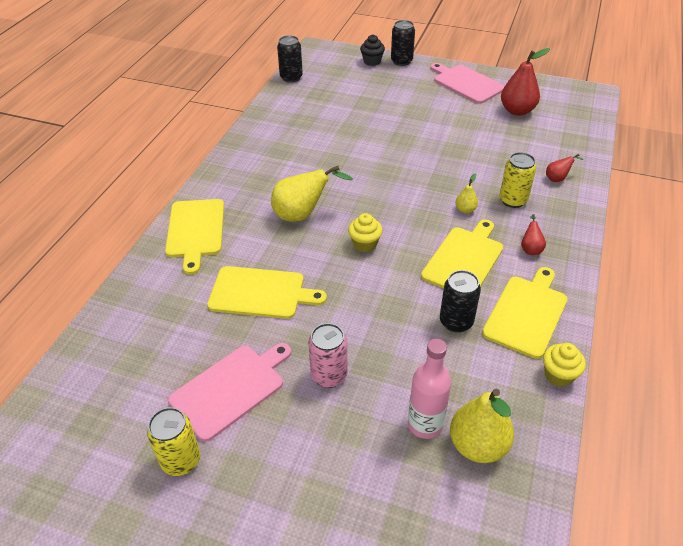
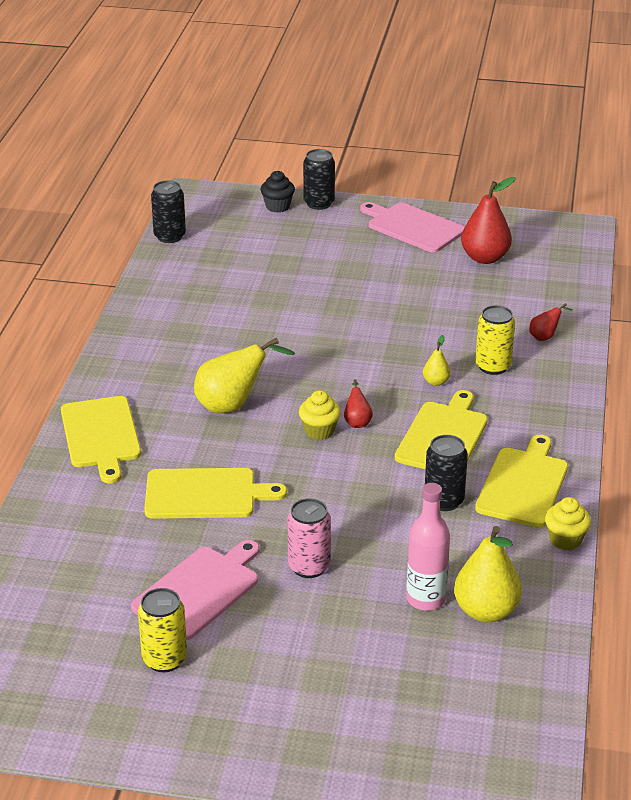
camera: 10 degrees left, 10 degrees down
(530, 248) = (520, 417): red pear -> red pear (357, 421)

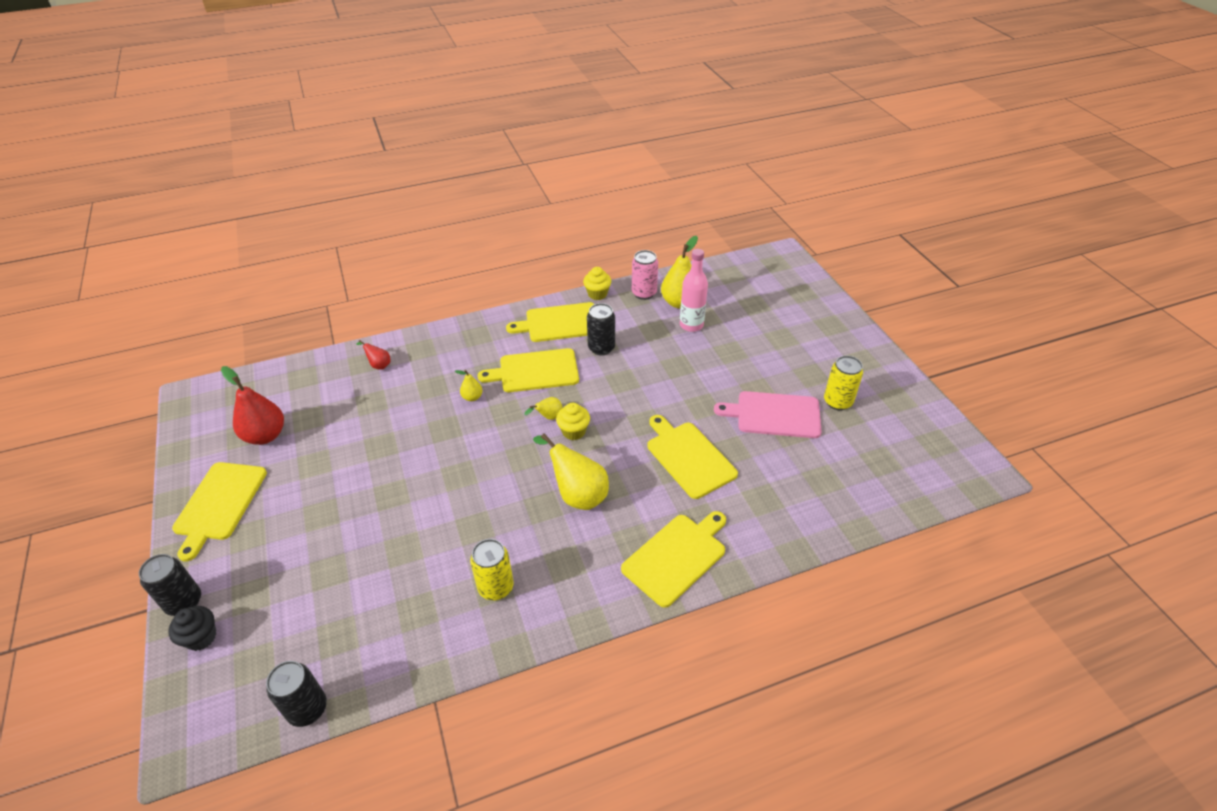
camera: 120 degrees left, 10 degrees up
(309, 567) = (709, 378): pink can -> pink can (644, 293)
(357, 421) = (548, 417): red pear -> yellow pear
(413, 227) = (219, 504): pink cutting board -> yellow cutting board
(493, 366) = (434, 377): yellow can -> yellow can (496, 587)

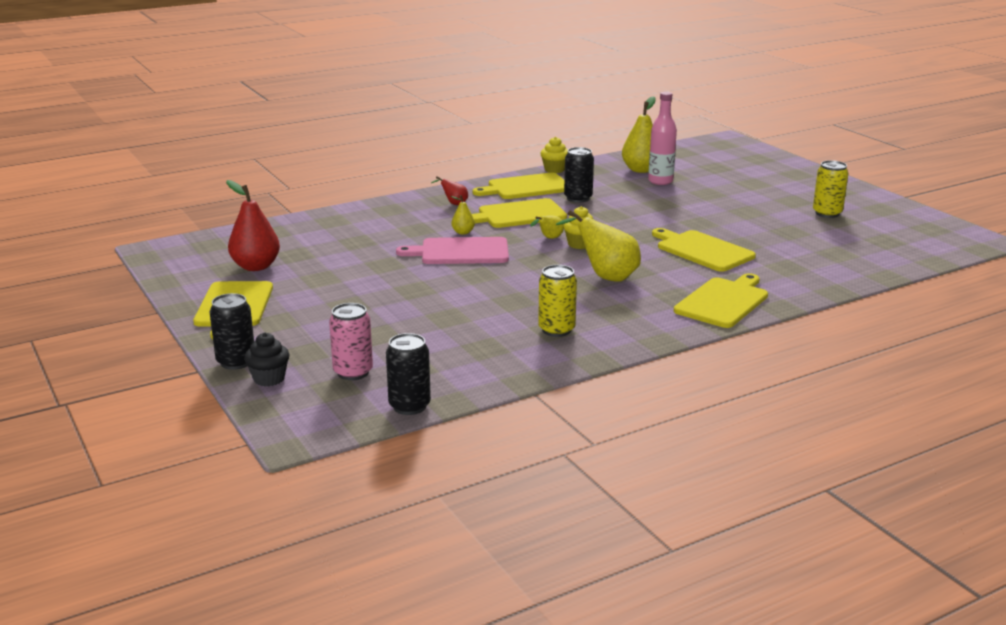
camera: 10 degrees left, 20 degrees down
(379, 365) = (351, 221): red pear -> red pear (454, 203)
(644, 293) = (602, 167): pink can -> pink can (353, 372)
(774, 415) = (771, 223): pink cutting board -> pink cutting board (460, 252)

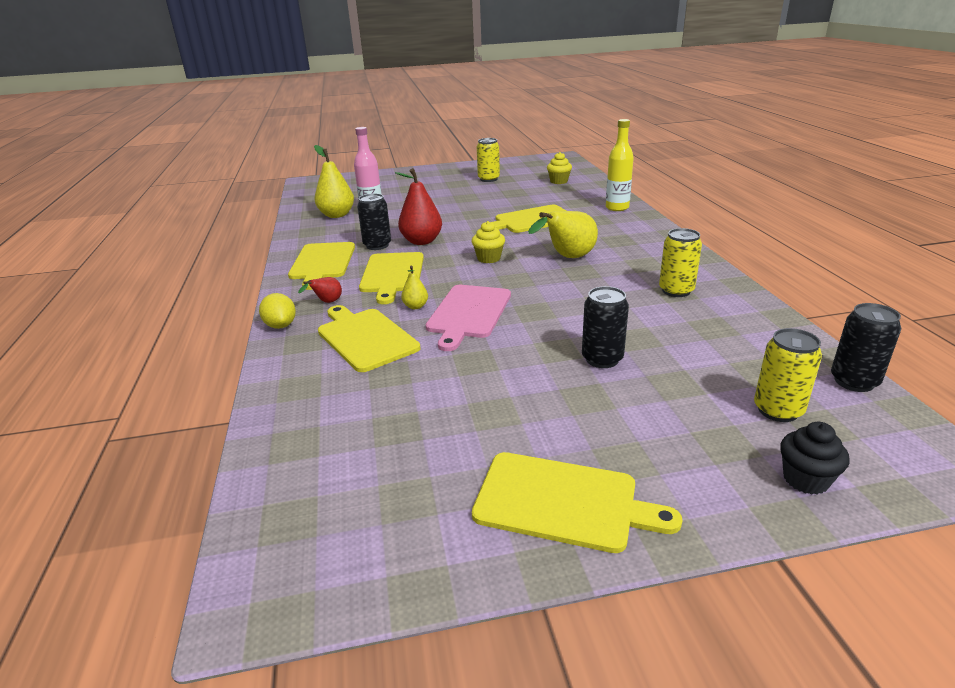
camera: 70 degrees left, 5 degrees up
(236, 362) = (756, 509): black can -> black can (602, 359)
(256, 266) = (419, 469): red pear -> red pear (421, 241)
(353, 372) = (778, 410): pink can -> yellow can
(410, 198) = (281, 325): none -> yellow lemon
(549, 238) = (465, 269): yellow pear -> none
(554, 169) = (290, 245): yellow cupcake -> yellow cupcake (559, 181)
(723, 302) = (633, 228): yellow cutting board -> yellow cutting board (365, 338)
(787, 289) = (617, 208): none -> yellow bottle

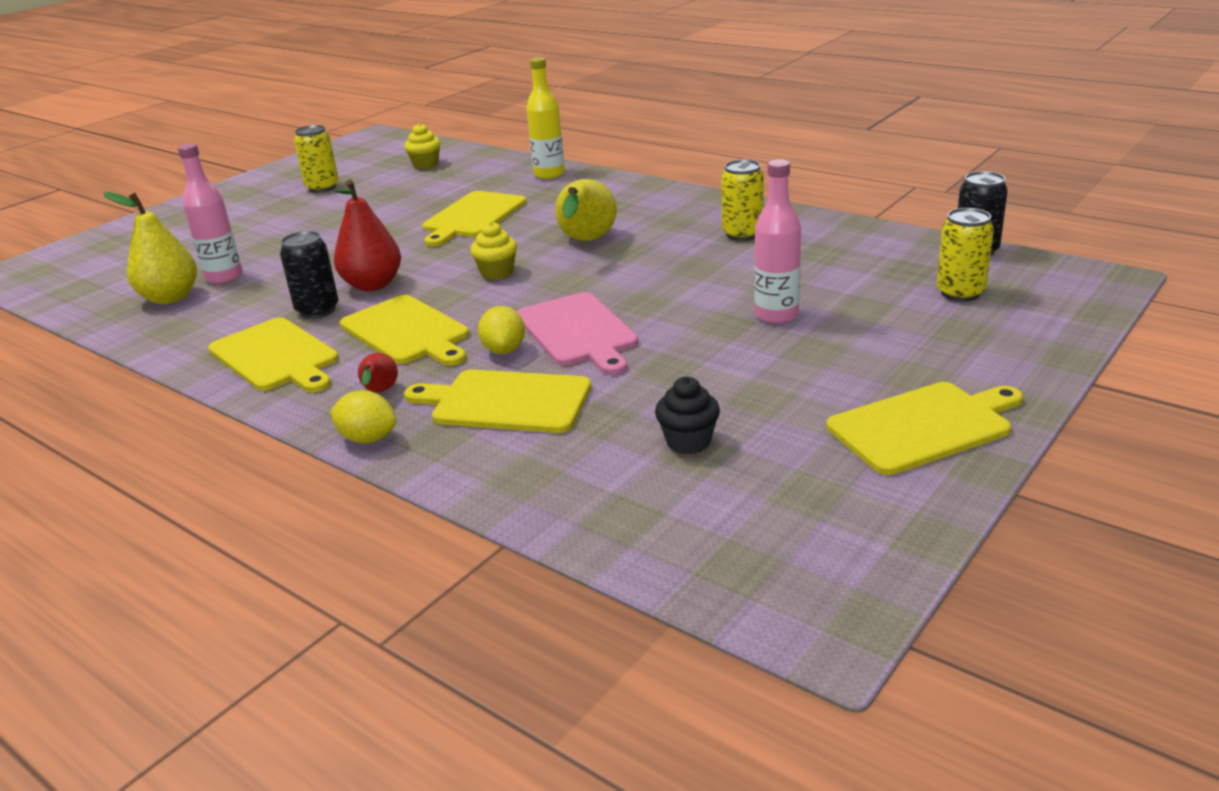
camera: 40 degrees left, 0 degrees up
(415, 306) = (504, 350): yellow pear -> yellow lemon
(602, 359) = (776, 315): black can -> pink bottle
(805, 479) = (1041, 328): black cupcake -> black cupcake (688, 442)

